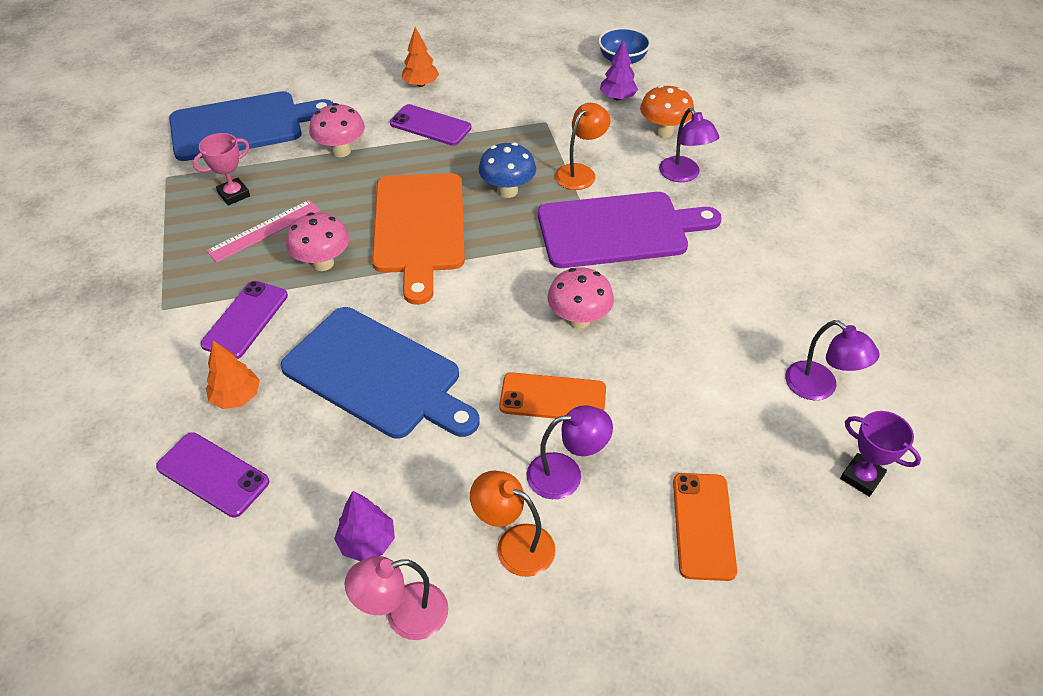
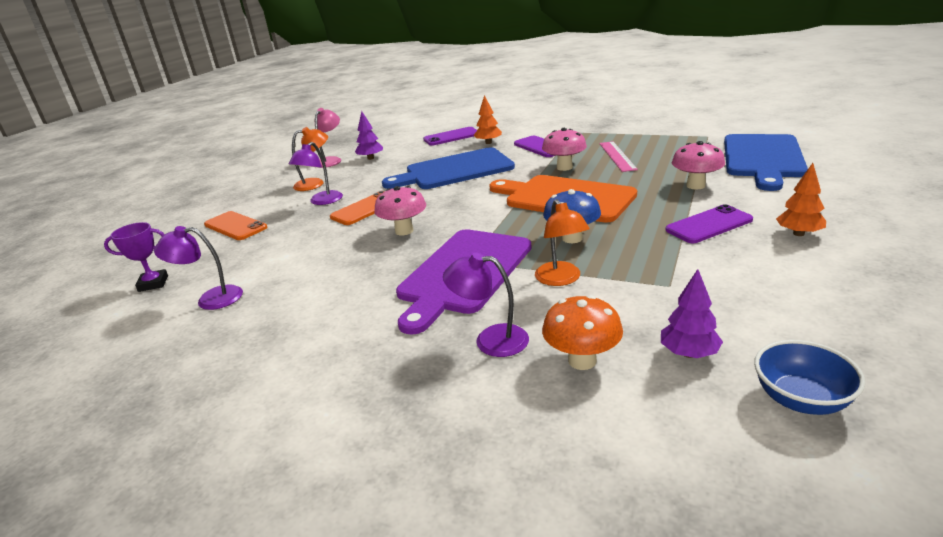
camera: 130 degrees right, 20 degrees down
(234, 194) = (667, 151): pink trophy -> none

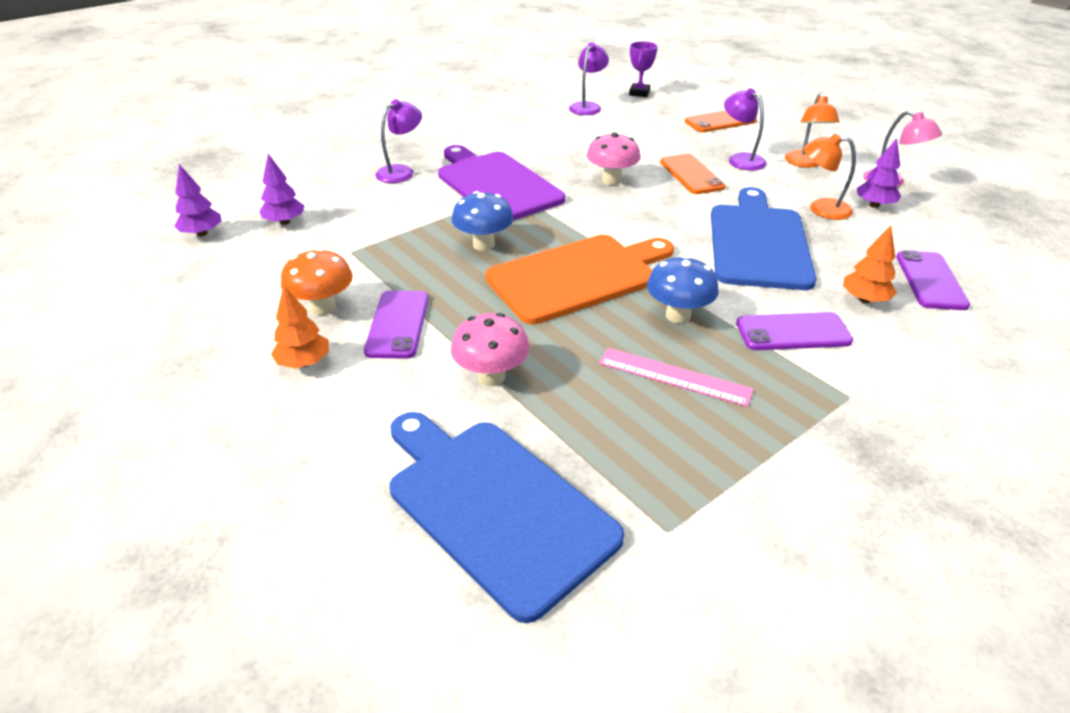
camera: 115 degrees right, 10 degrees up
(561, 279) = (428, 215): orange lamp -> orange lamp (821, 209)
(564, 167) = (678, 315): pink mushroom -> blue mushroom
(582, 360) = (337, 190): orange mushroom -> orange mushroom (323, 307)
(801, 399) = (202, 233): blue bowl -> purple tree

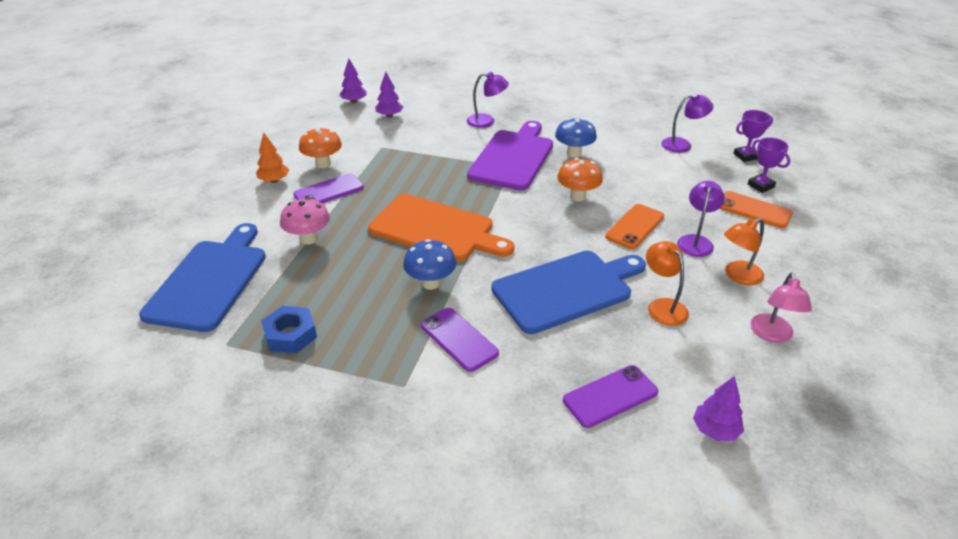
camera: 55 degrees right, 0 degrees up
(483, 245) = (435, 183): blue mushroom -> blue mushroom (574, 153)
(611, 180) = (577, 196): pink mushroom -> orange mushroom
(674, 376) = (363, 303): pink ruler -> none
(689, 105) = (760, 186): none -> purple trophy
(692, 459) = (290, 335): none -> blue nut
(864, 299) = (539, 364): orange tree -> none
(874, 205) = (709, 335): purple tree -> purple tree (715, 430)

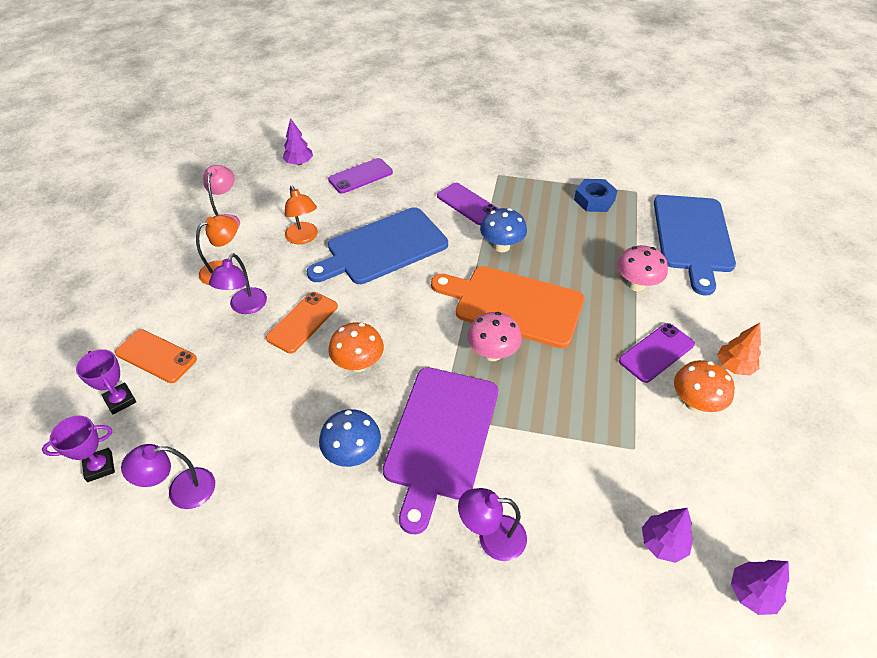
camera: 175 degrees right, 10 degrees up
(465, 197) = (492, 353): none -> pink mushroom

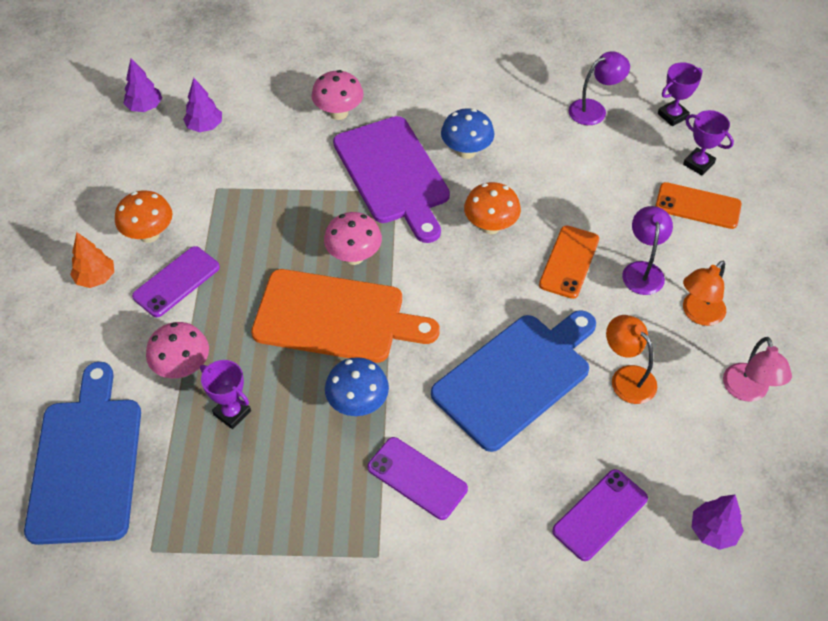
camera: 170 degrees right, 5 degrees up
(440, 437) = (393, 174): purple cutting board -> purple cutting board turned 150 degrees clockwise
(491, 537) = (339, 113): purple lamp -> pink mushroom
(594, 200) = (221, 519): blue nut -> none
(594, 252) = (232, 413): none -> purple trophy

